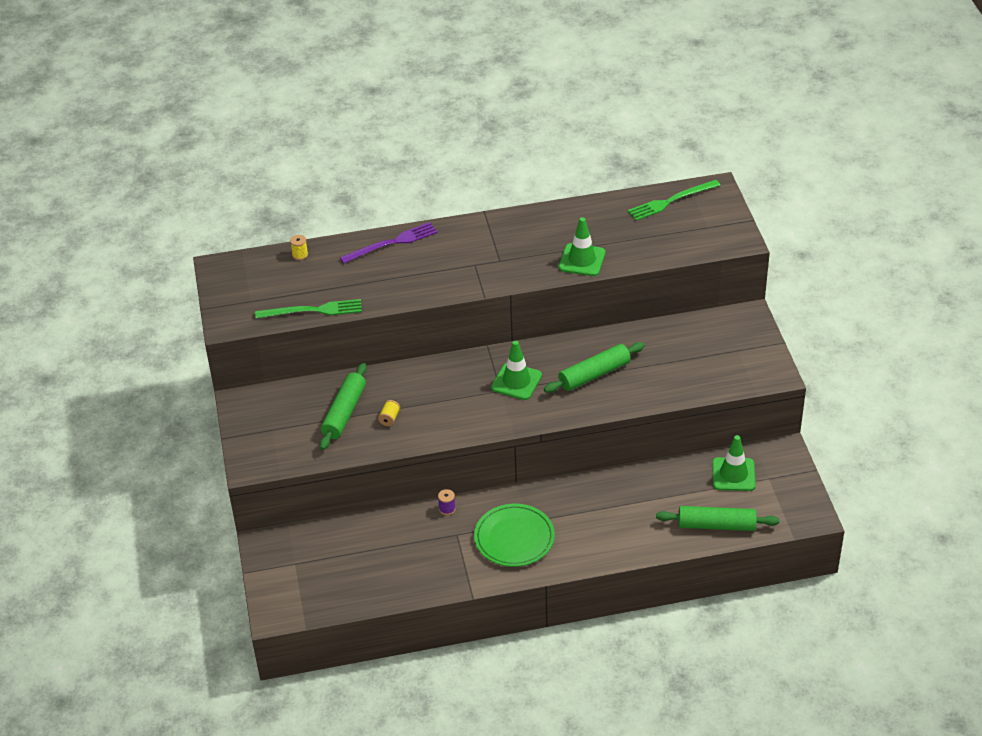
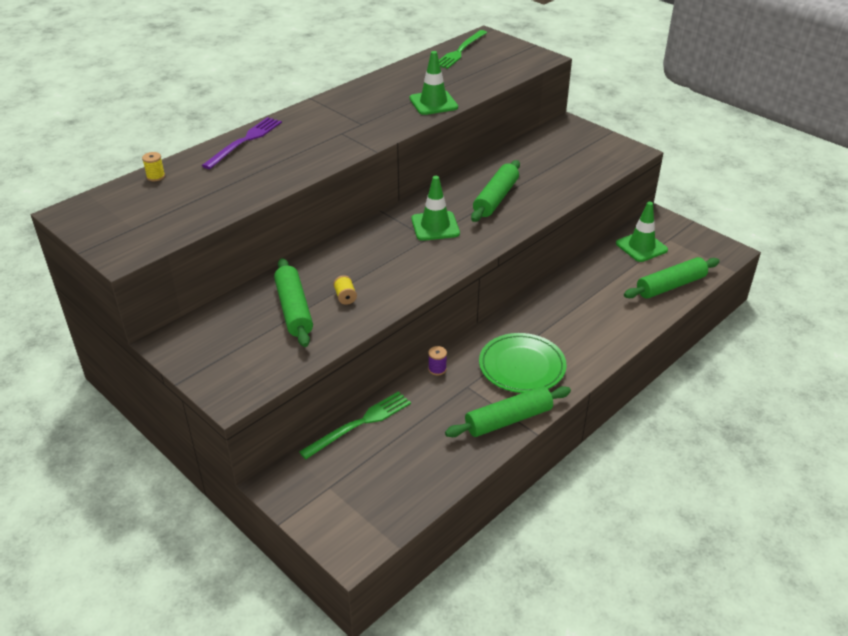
camera: 35 degrees left, 5 degrees down
(313, 310) = (213, 213): green fork -> green fork (360, 423)
(462, 576) = (508, 420): none -> green rolling pin

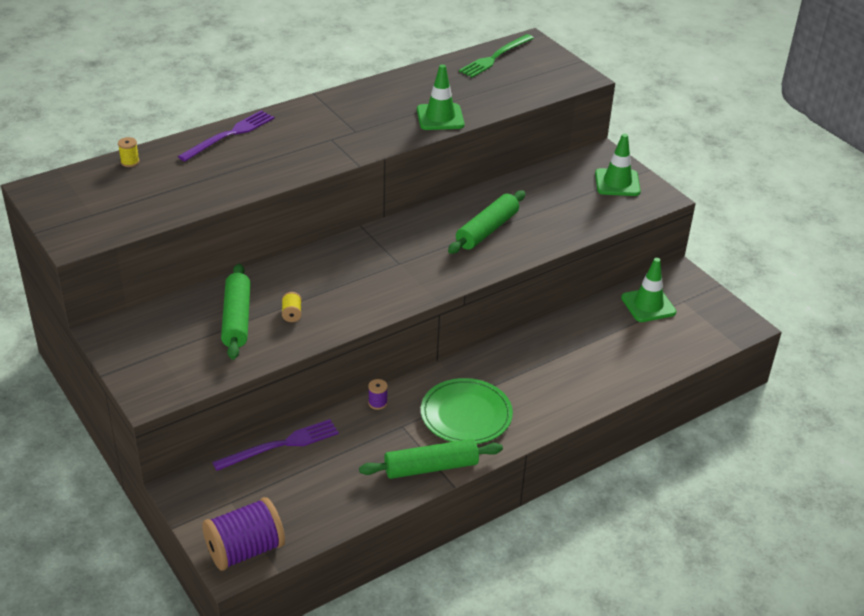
camera: 10 degrees right, 0 degrees up
(359, 532) = (245, 550): none -> purple spool
(360, 423) = (281, 445): green fork -> purple fork
(435, 226) = (411, 252): green traffic cone -> green traffic cone (617, 183)
(670, 286) = (661, 354): green rolling pin -> none

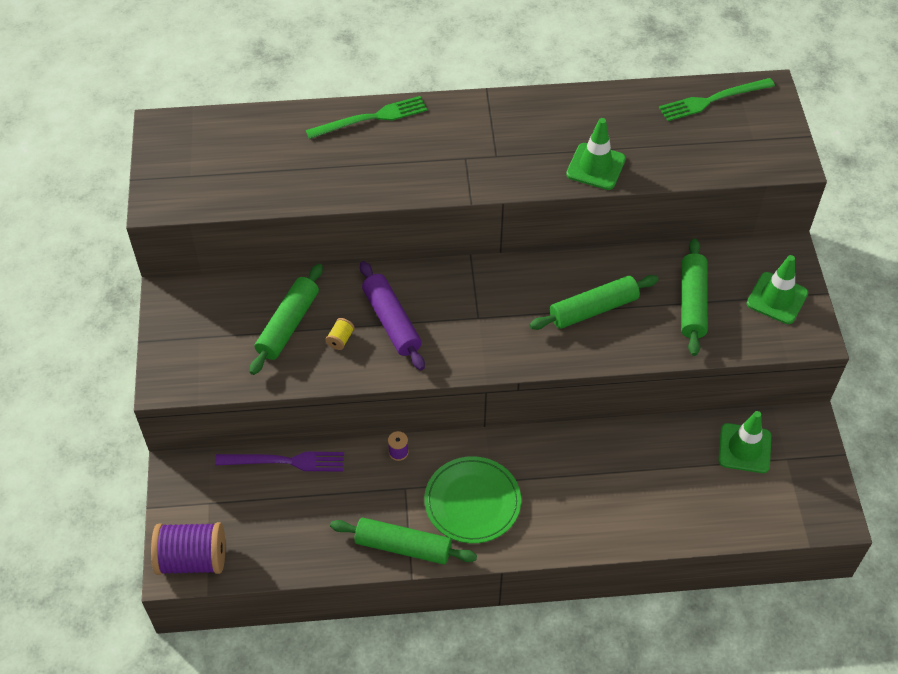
camera: 30 degrees right, 15 degrees up
(130, 162) = (260, 121): yellow spool -> none
(230, 135) = (371, 118): purple fork -> green fork
(327, 288) = (391, 321): none -> purple rolling pin
(558, 204) = (692, 303): none -> green rolling pin

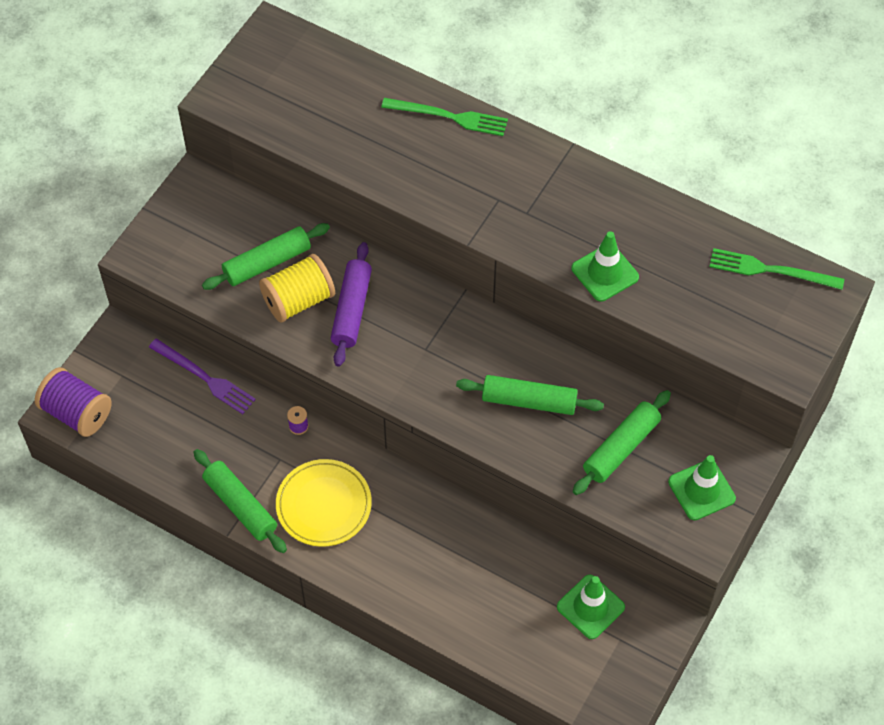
camera: 35 degrees right, 5 degrees up
(340, 339) = (298, 300): yellow spool -> yellow spool, size x2.40
(472, 502) = (324, 505): green plate -> yellow plate

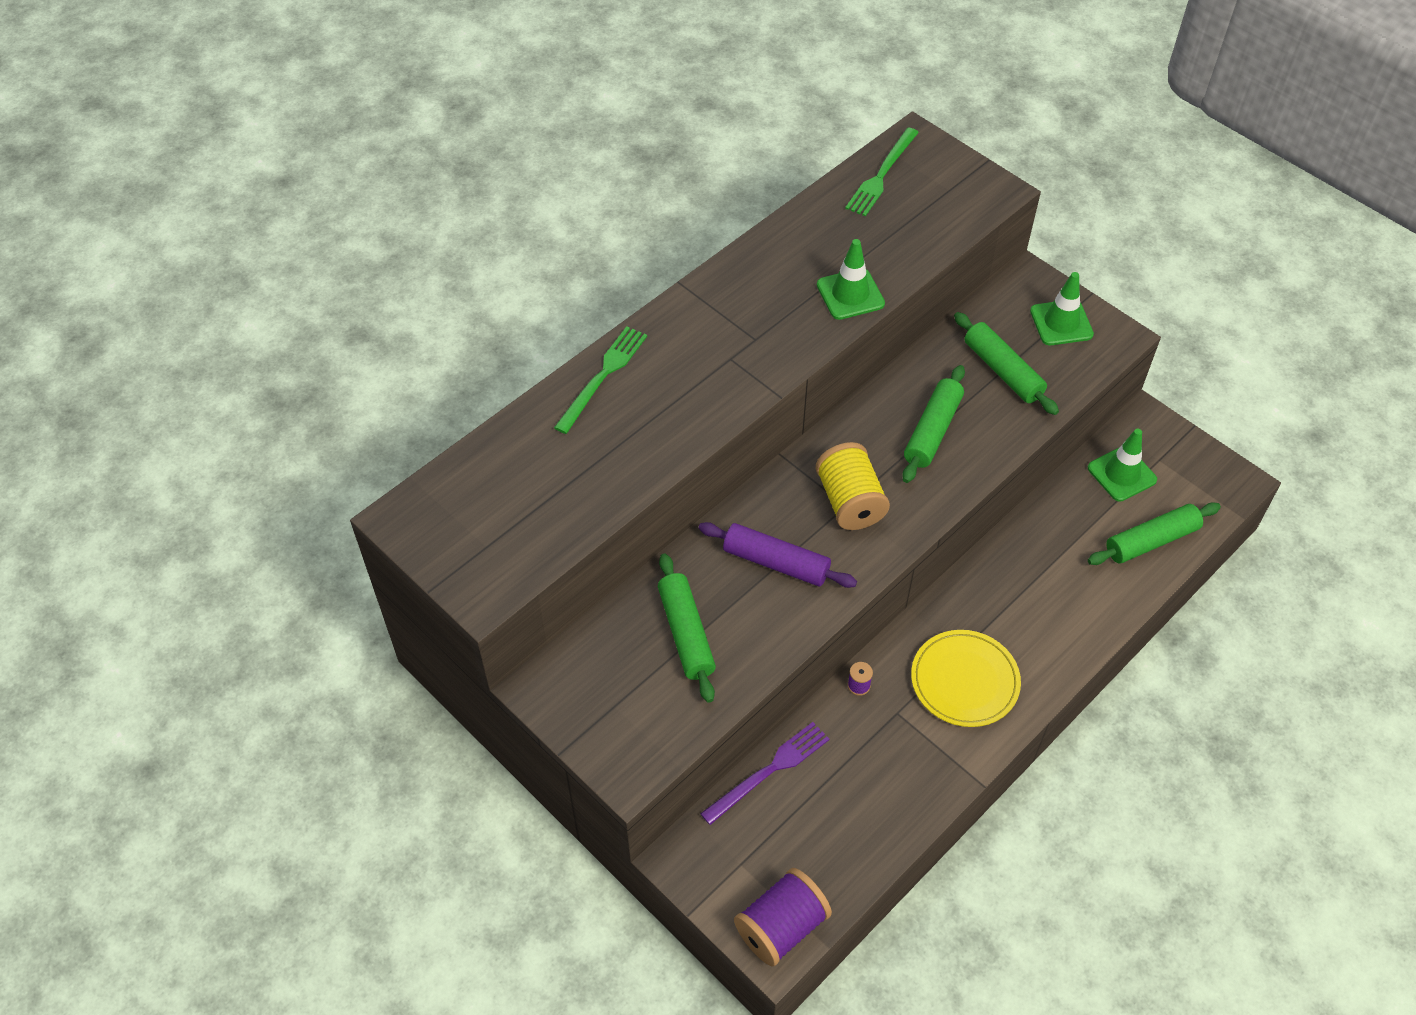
camera: 75 degrees left, 5 degrees down
(240, 506) = (949, 765): green rolling pin -> green rolling pin (1151, 541)
(298, 300) = (748, 612): yellow spool -> yellow spool (850, 502)

